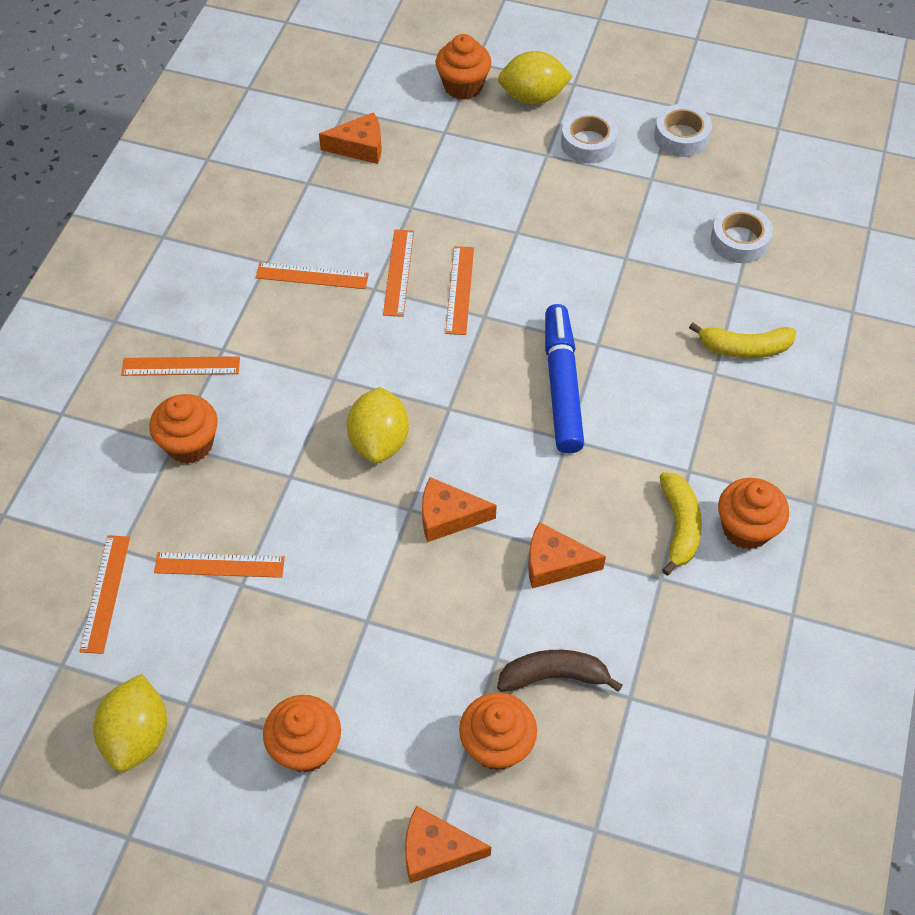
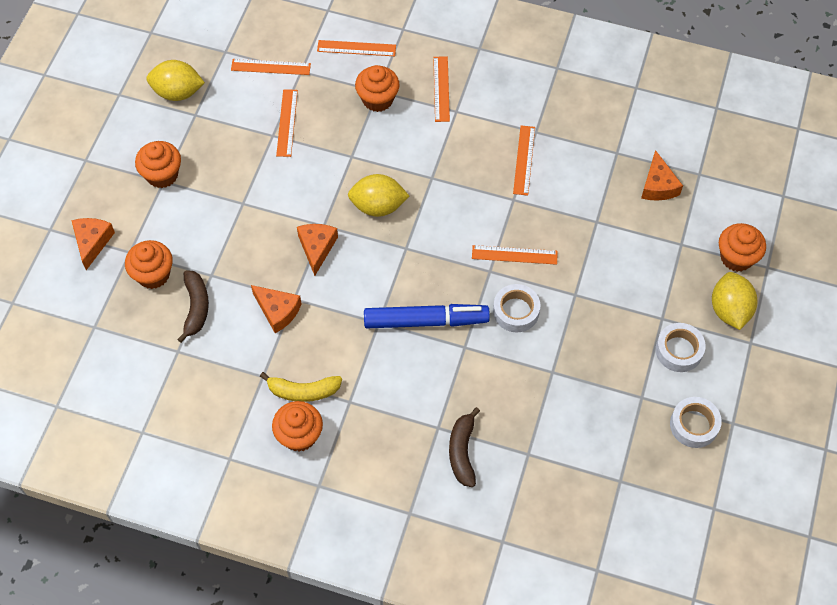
camera: 90 degrees right, 5 degrees up
(398, 272) = (530, 214): orange ruler -> orange ruler (356, 48)
(555, 563) = (277, 311): orange cheese -> orange cheese turned 120 degrees clockwise
(739, 241) = (575, 460): white tape -> white tape (516, 311)
(744, 348) = (462, 451): yellow banana -> brown banana

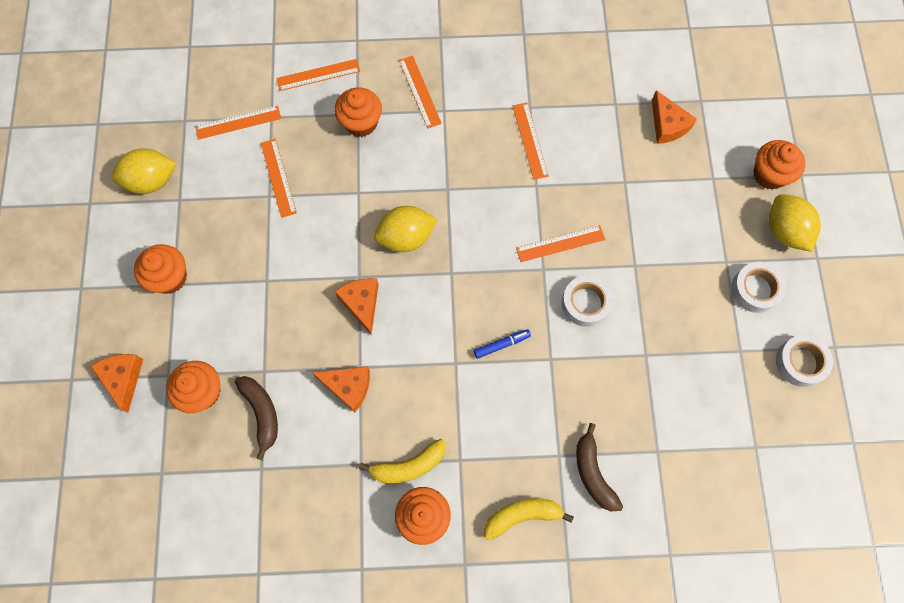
camera: 20 degrees left, 10 degrees up
(385, 464) = (522, 515): none -> yellow banana
(426, 321) = (502, 345): blue marker -> blue marker, size x0.45

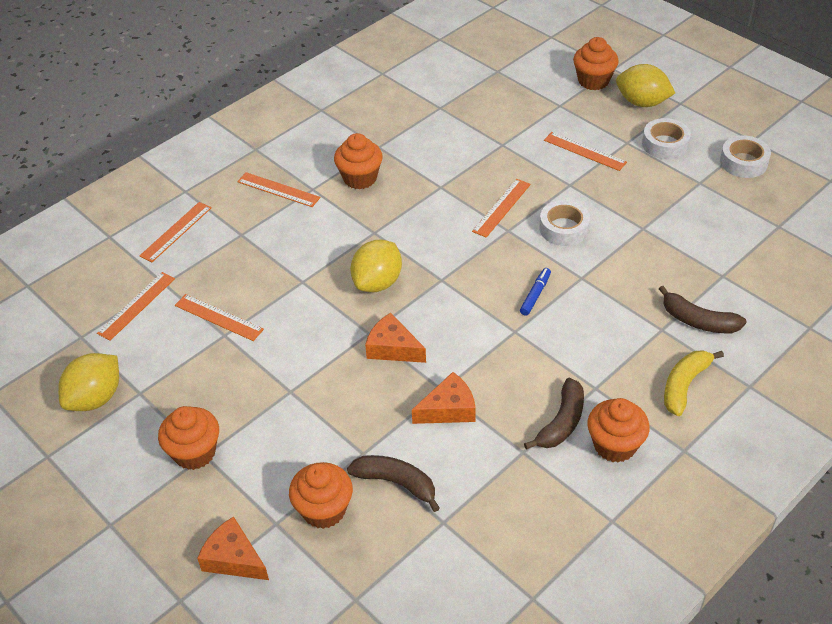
camera: 40 degrees left, 25 degrees down
(361, 123) = (251, 238): orange cupcake -> orange cupcake (360, 178)
(408, 466) = (561, 422): yellow banana -> brown banana
(530, 140) = (403, 165): orange ruler -> orange ruler (584, 151)
(667, 125) = (491, 97): orange cheese -> none

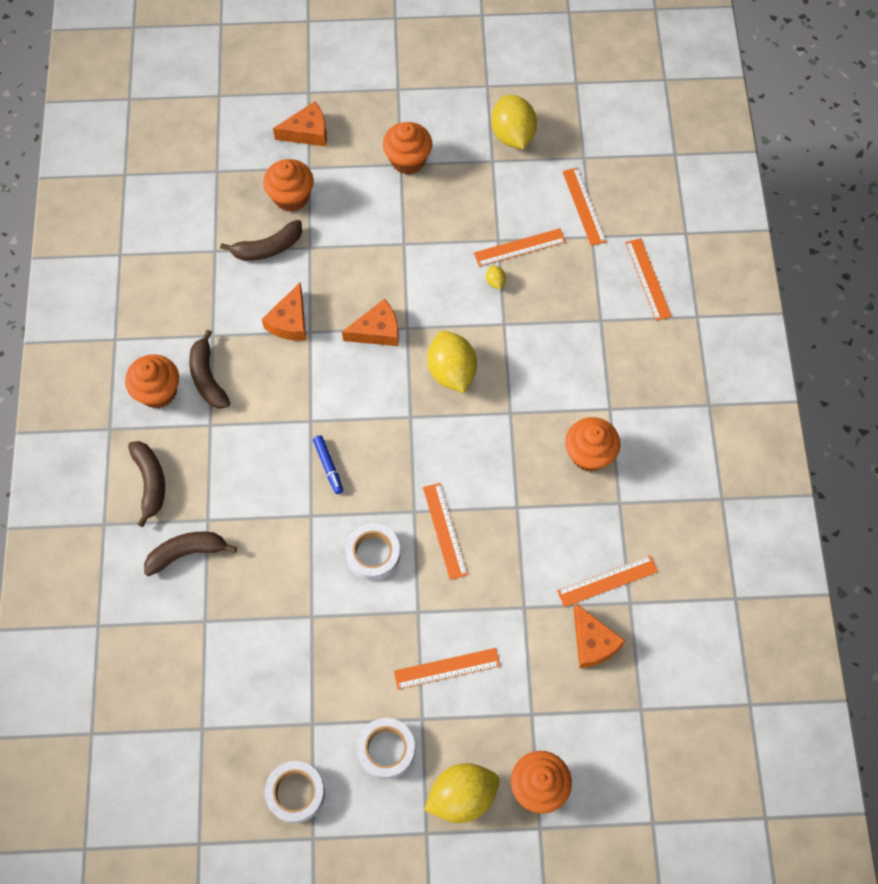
camera: 130 degrees right, 20 degrees up
(268, 310) = (495, 282): none -> yellow lemon
(278, 189) = (633, 383): orange ruler -> orange ruler (607, 581)
(485, 107) = (592, 642): none -> orange cheese
(684, 385) = (150, 482): yellow banana -> brown banana

